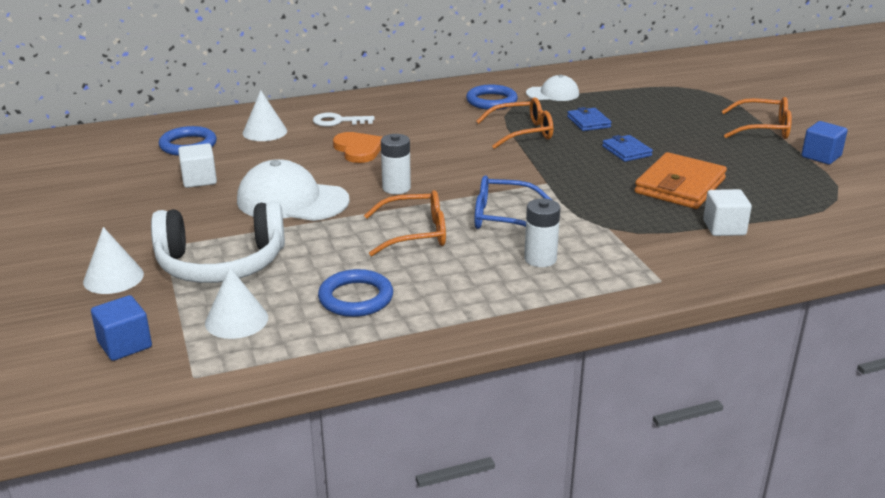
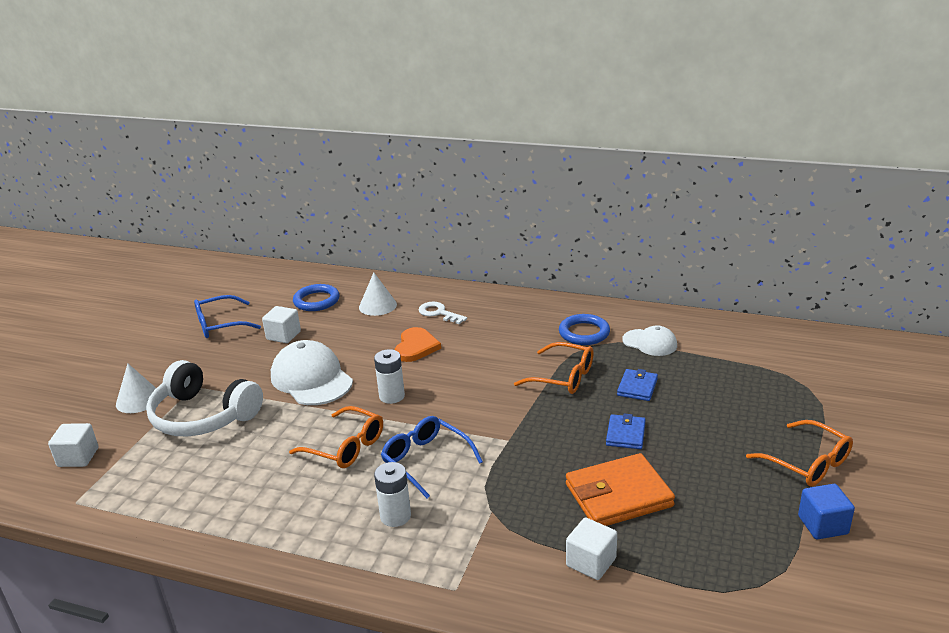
camera: 40 degrees right, 0 degrees up
(102, 192) = (220, 325): none -> blue glasses
(125, 345) = (78, 457): blue cube -> white cube
(236, 320) = (150, 469): white cone -> none
(356, 298) = (234, 487): blue ring -> none

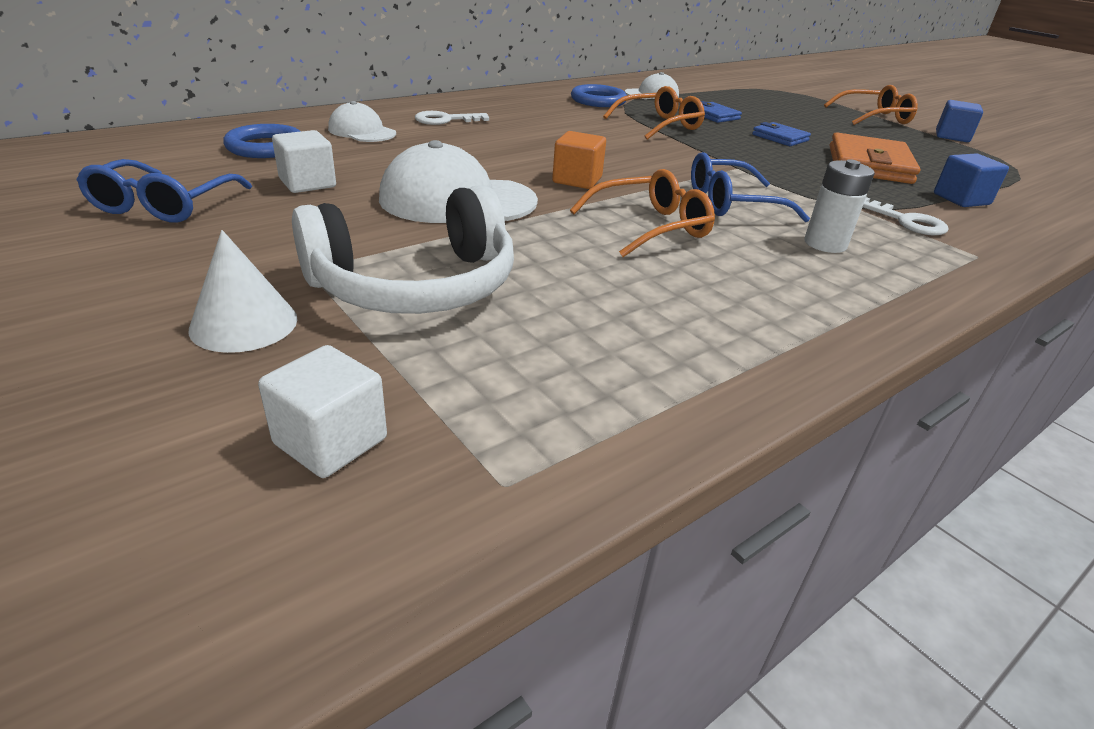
camera: 60 degrees left, 5 degrees up
(377, 305) = (362, 131): white cone -> white cap
(392, 396) = (577, 180): white battery -> orange cube
(416, 347) = (494, 145): orange heart -> none
(489, 542) = (905, 221): none -> white key
(591, 562) = (961, 199): white cube -> blue cube

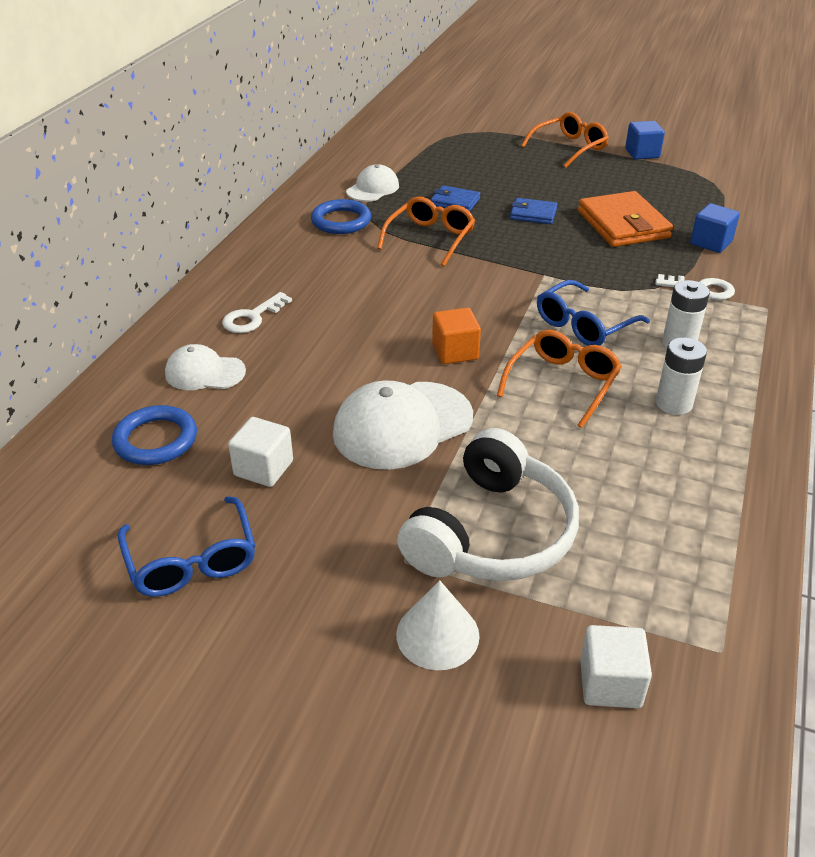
camera: 30 degrees left, 5 degrees up
(755, 278) = (673, 403): none -> white battery

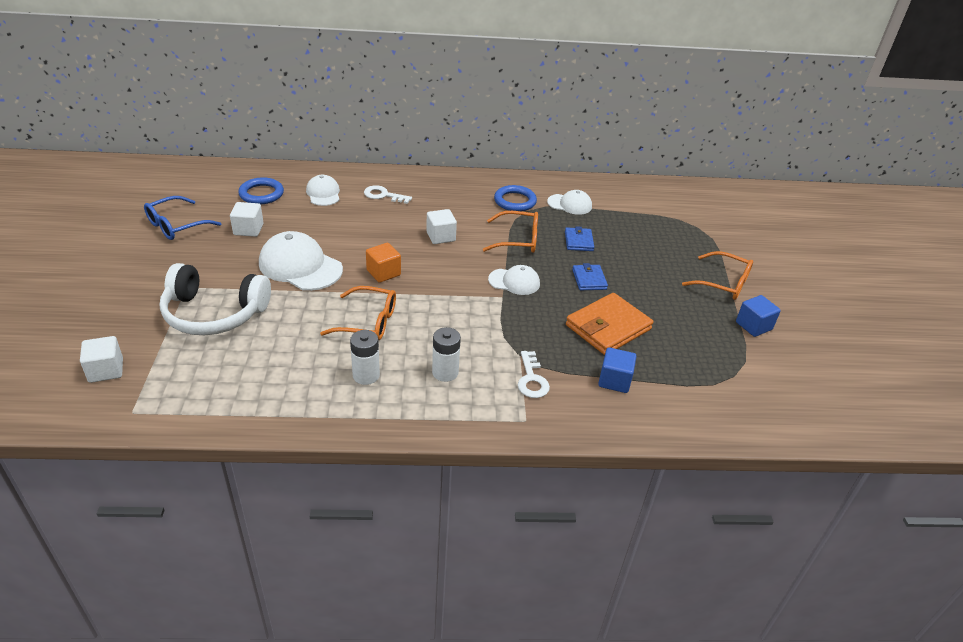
camera: 65 degrees right, 0 degrees up
(392, 291) = (441, 236): none -> white cube
(437, 634) = (135, 307): white cone -> none
(518, 260) = (514, 282): none -> white cap
(583, 325) = (444, 323): blue glasses -> none

